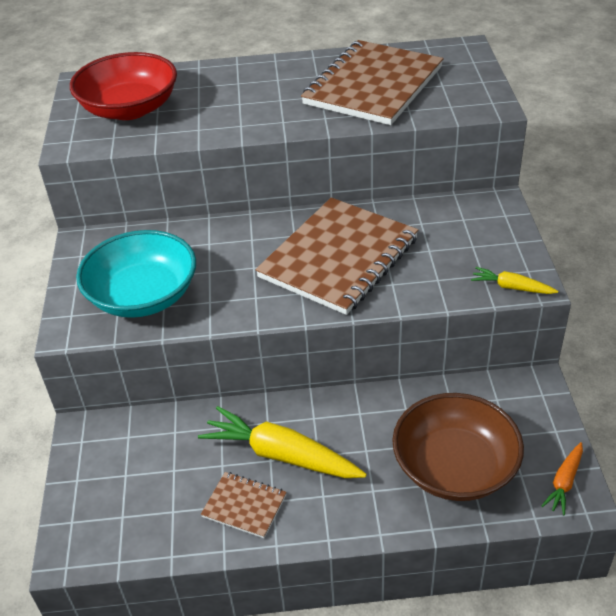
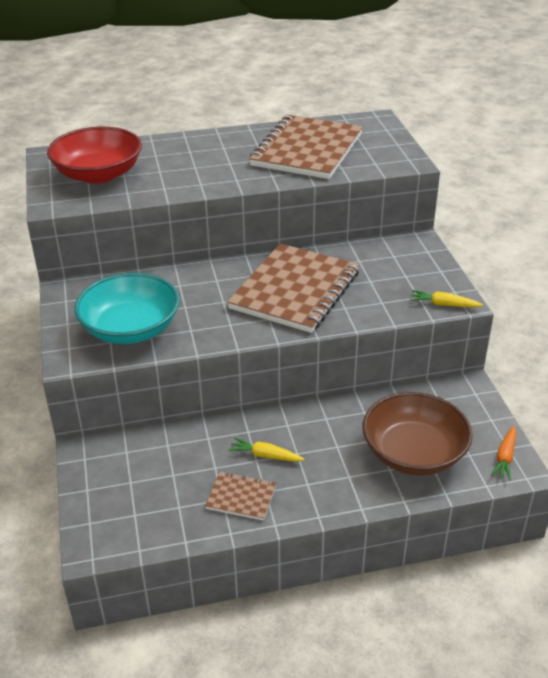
camera: 10 degrees left, 5 degrees down
(281, 455) = (265, 455): yellow carrot -> yellow carrot, size x0.51

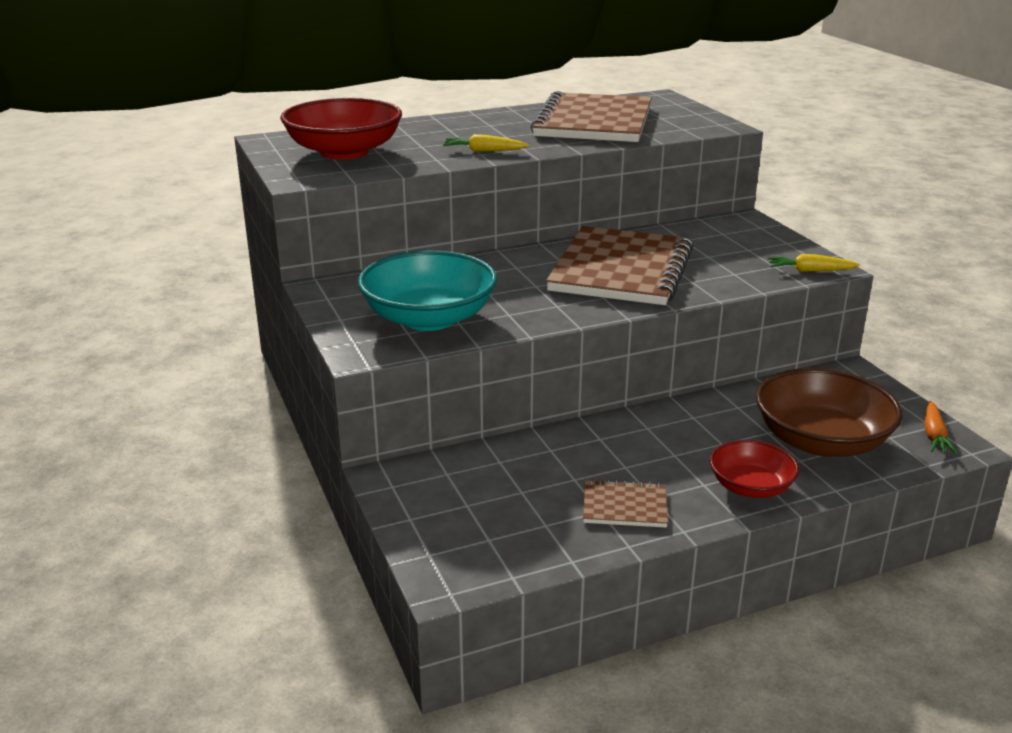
camera: 10 degrees left, 10 degrees down
(265, 455) = (635, 461): yellow carrot -> yellow carrot (484, 151)
(341, 490) = (751, 487): none -> red bowl

